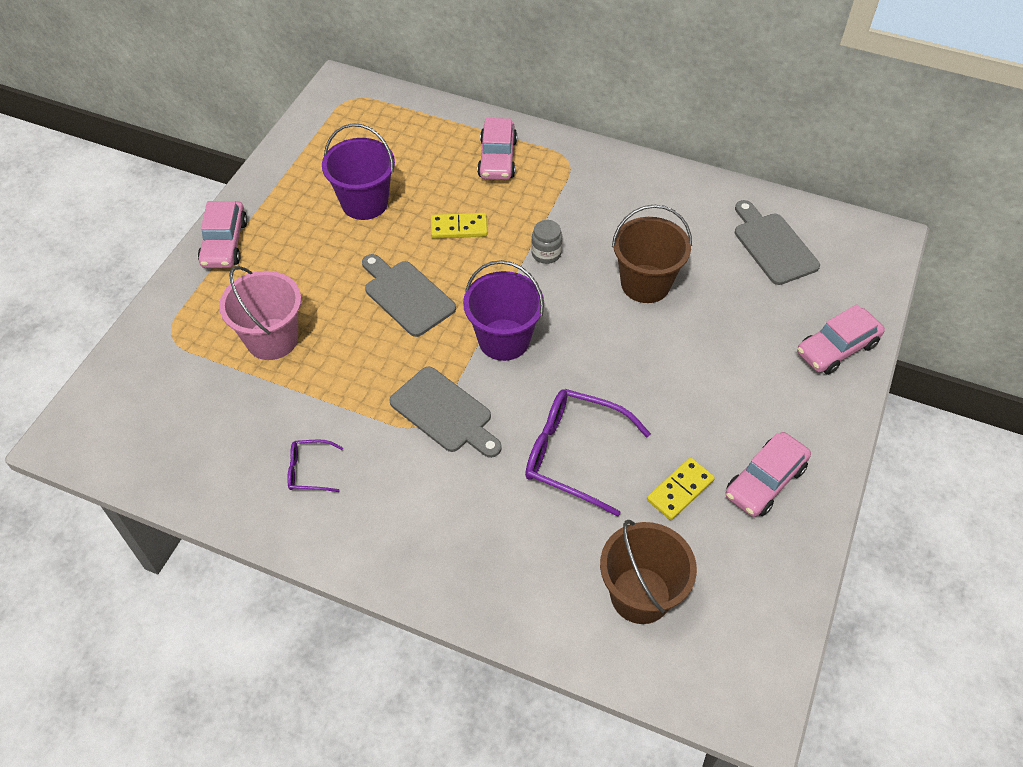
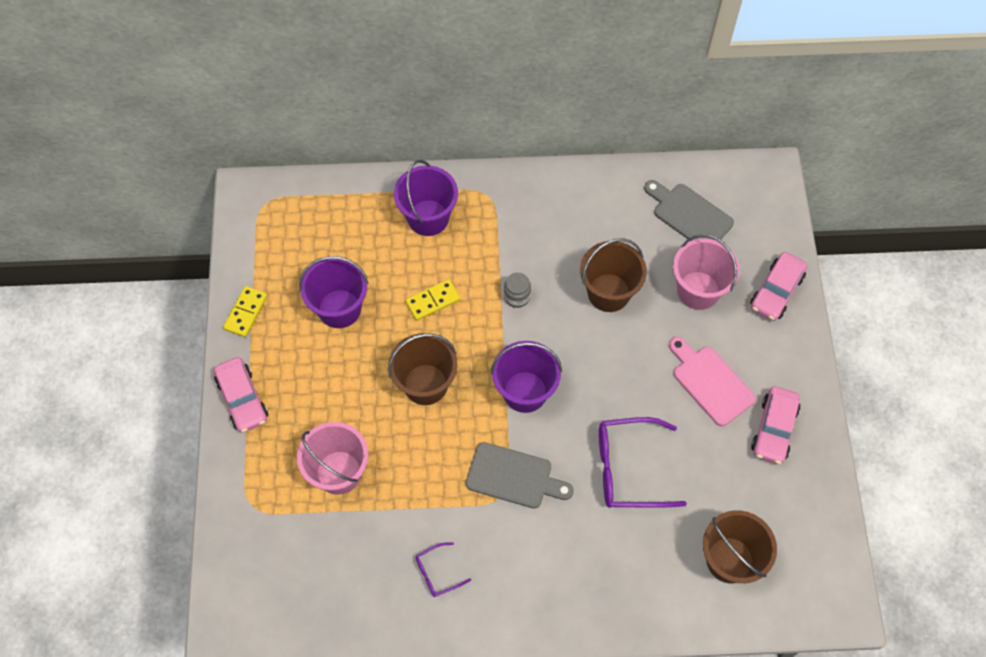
camera: 25 degrees left, 10 degrees up
(406, 295) = (425, 384): grey cutting board -> brown bucket
(497, 159) = (428, 218): pink car -> purple bucket
(680, 490) = (718, 463): yellow domino -> yellow domino (246, 312)
(713, 407) = (710, 382): none -> pink cutting board
(746, 316) = (698, 290): none -> pink bucket

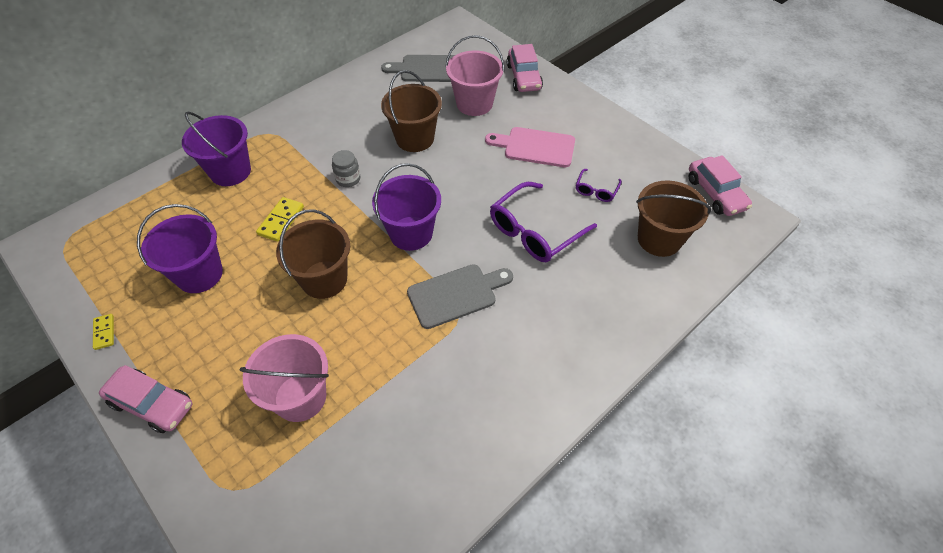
camera: 40 degrees left, 10 degrees down
(246, 312) = (104, 332): yellow domino -> yellow domino, size x0.65
(437, 573) = (460, 411): purple glasses -> purple glasses (596, 190)
(774, 429) = (602, 147): pink car -> pink car (715, 193)

